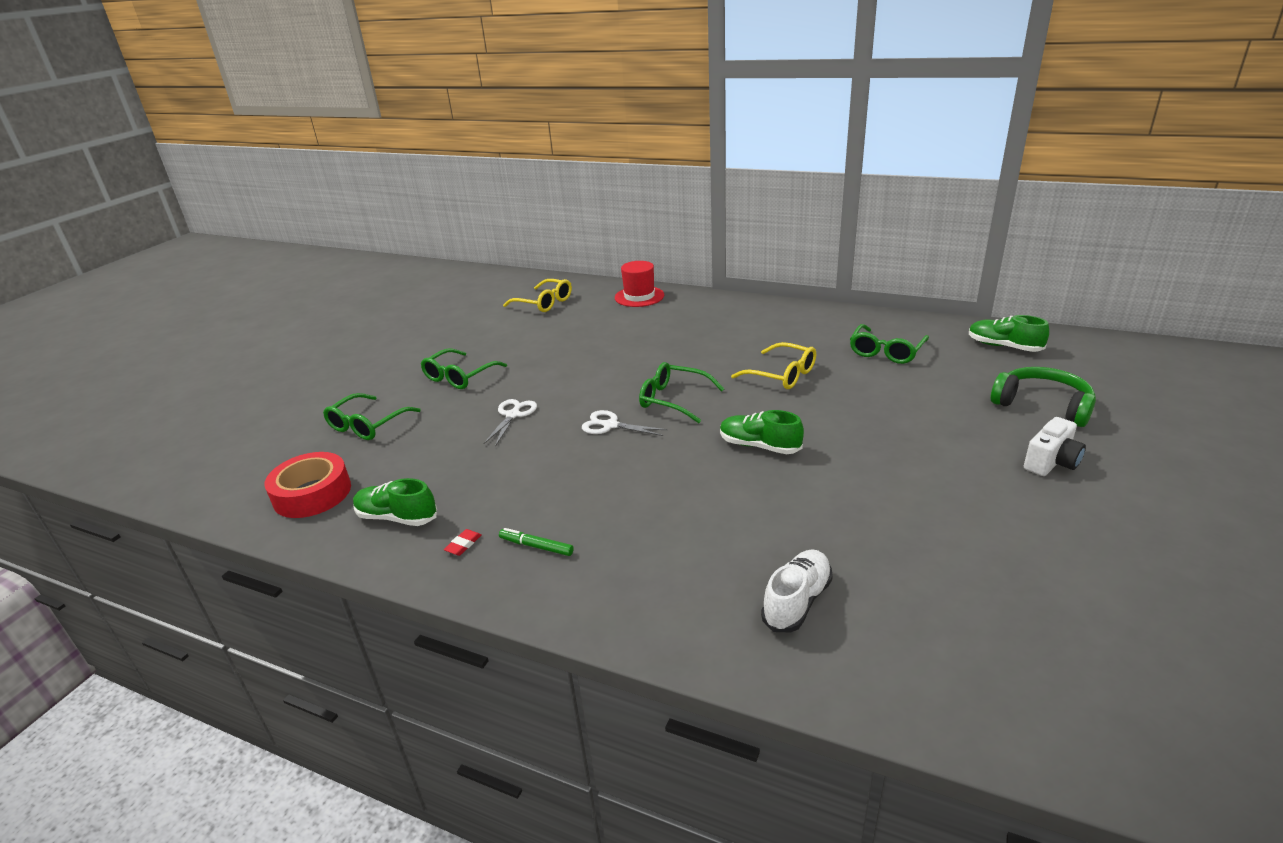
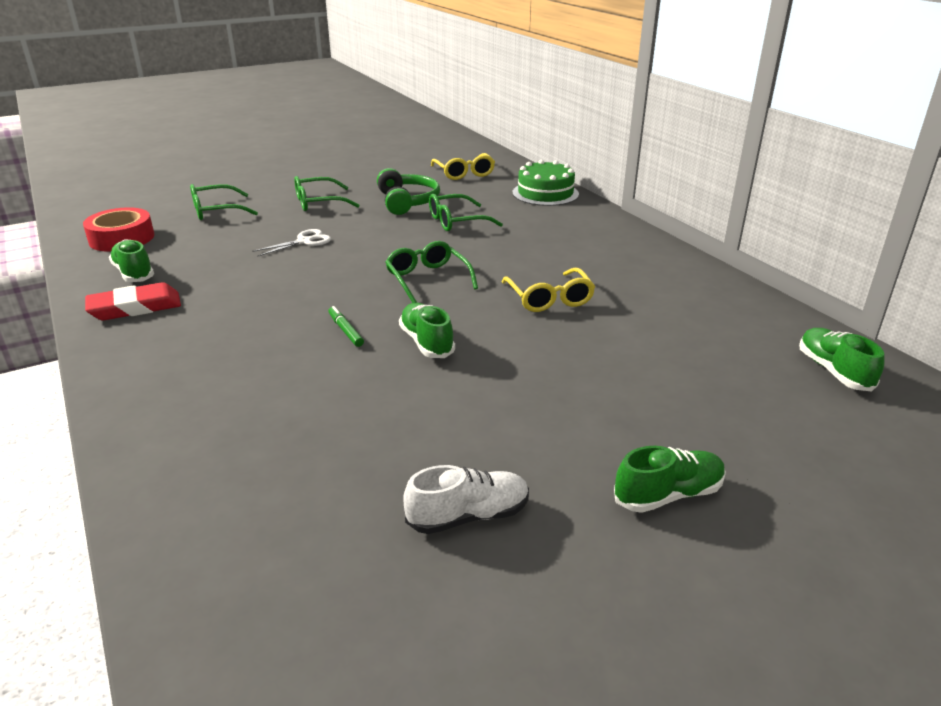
camera: 35 degrees right, 0 degrees up
(463, 544) = (135, 307): red eraser -> red eraser, size x2.49
(536, 546) = (167, 330): green marker -> green marker (345, 330)
(610, 425) = (351, 277): white scissors -> none
(639, 296) = (545, 193): red hat -> green cake
(797, 601) = (242, 463): white shoe -> white shoe (468, 516)
(886, 351) = (687, 321): green glasses -> green glasses (457, 221)
(1042, 405) = (766, 443): green headphones -> green headphones (407, 202)
(1051, 462) = (668, 495): white camera -> green shoe

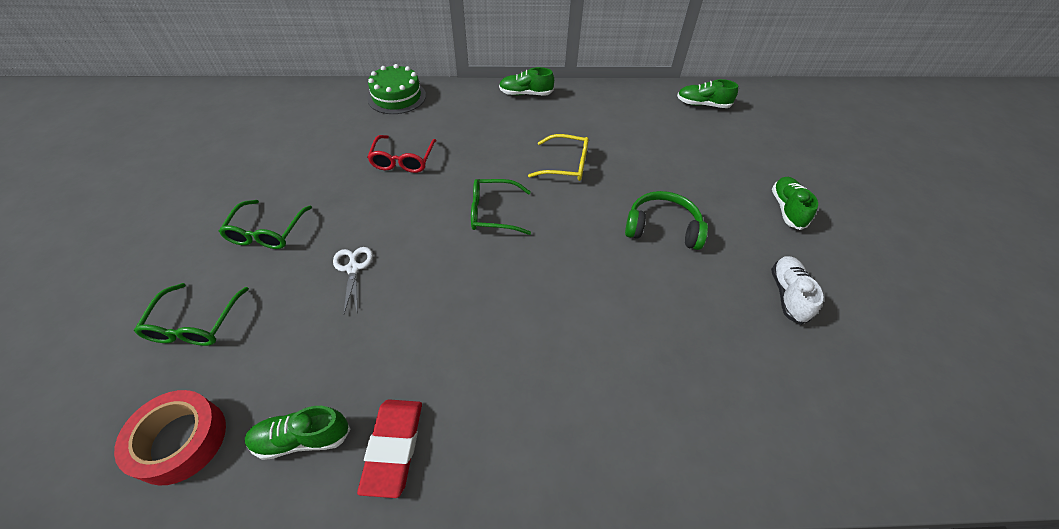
camera: 65 degrees left, 20 degrees up
(345, 330) = (546, 288): green marker -> none
(407, 202) = (332, 173): green headphones -> green headphones (662, 228)
(426, 342) = (590, 247): green shoe -> green shoe (525, 94)
(457, 221) = (403, 160): green glasses -> red glasses
(464, 173) = (306, 119): yellow glasses -> none

